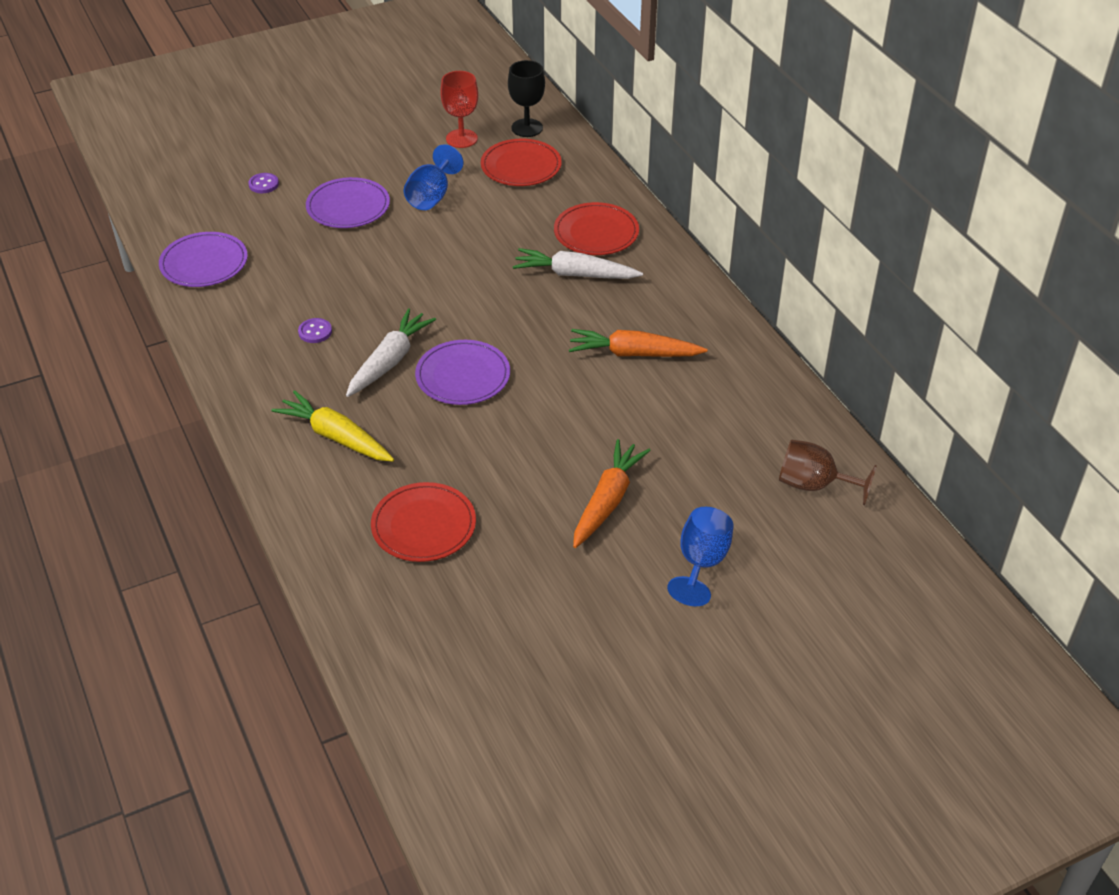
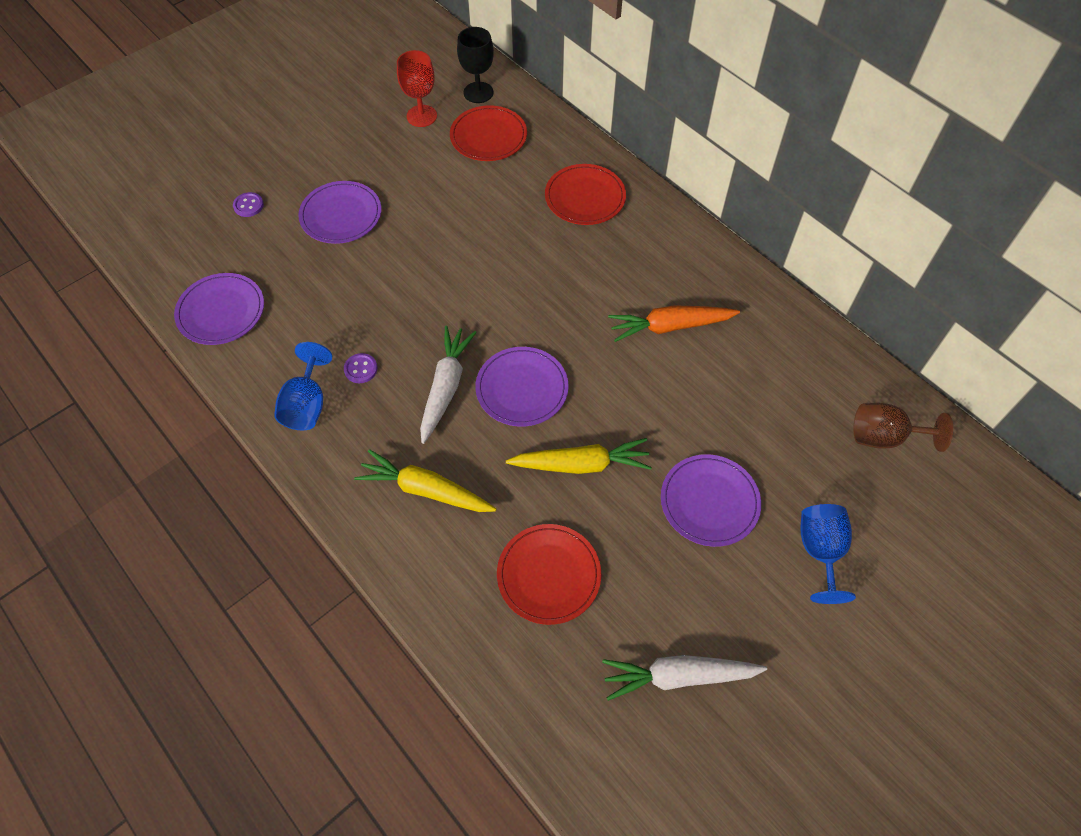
camera: 15 degrees left, 15 degrees up
(431, 196) = (417, 187): blue goblet -> blue goblet (307, 404)
(494, 446) = (581, 464): none -> yellow carrot
(575, 274) = (583, 248): white carrot -> white carrot (678, 676)
(607, 501) = (709, 501): orange carrot -> purple plate

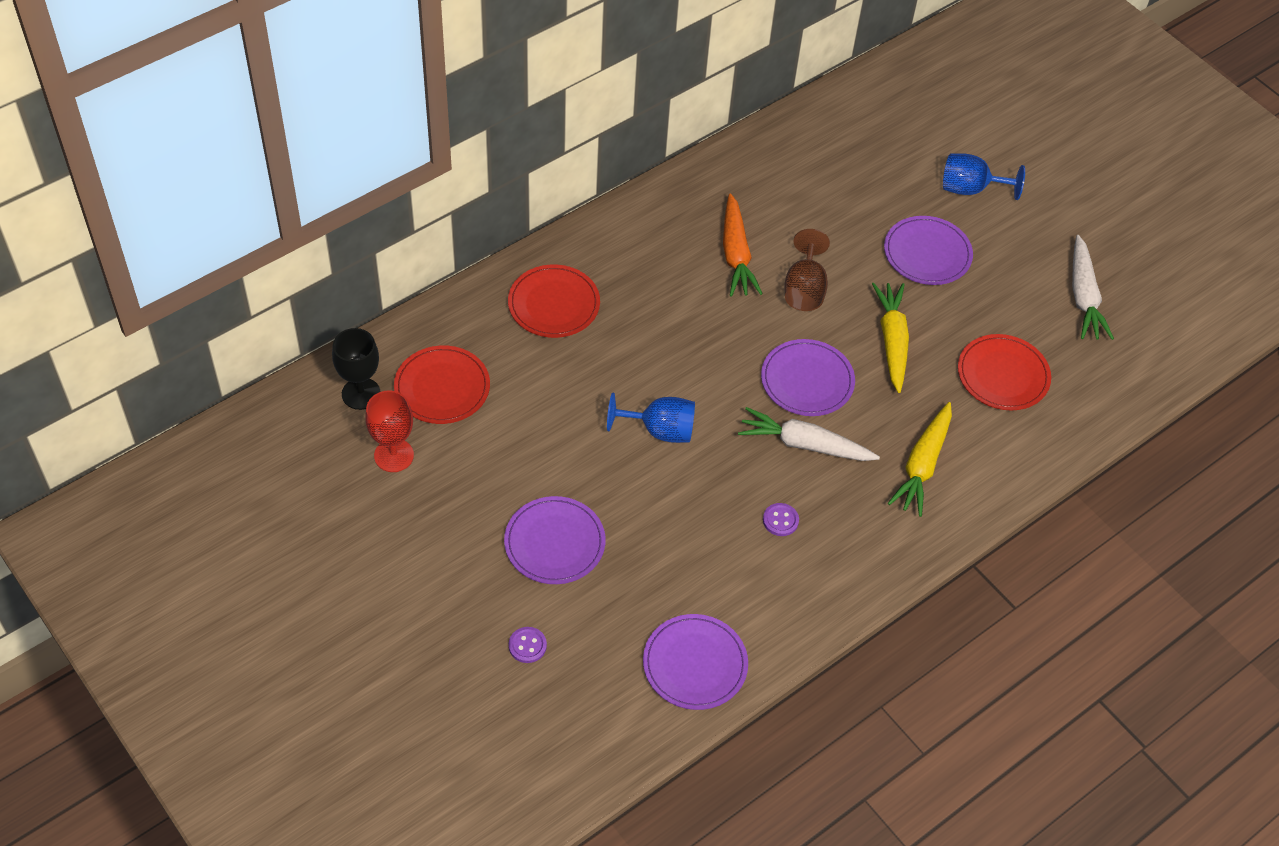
camera: 90 degrees left, 5 degrees down
(307, 404) = (825, 570): blue goblet -> blue goblet (660, 430)
(884, 437) = (861, 125): brown goblet -> brown goblet (804, 289)

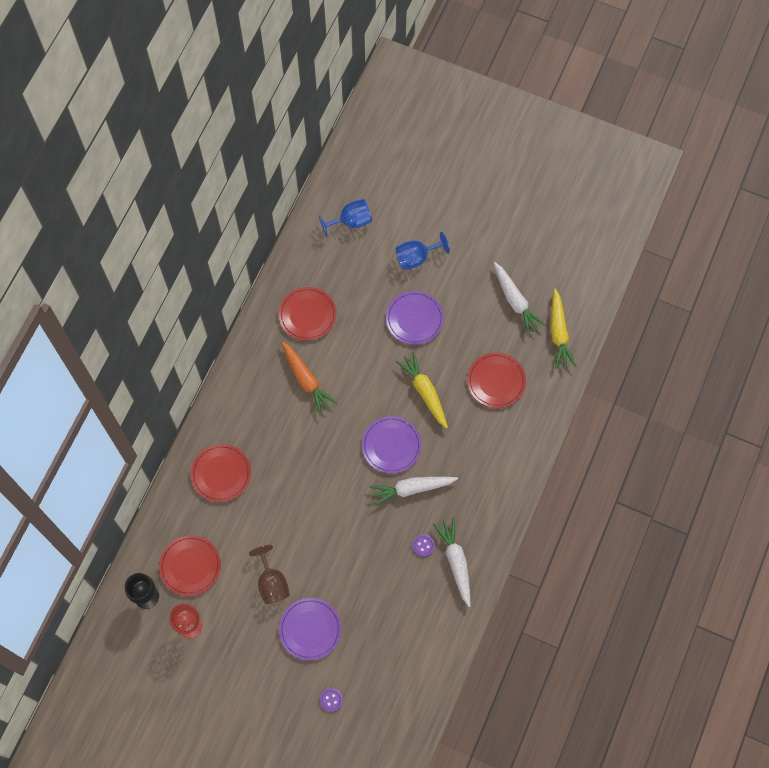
camera: 25 degrees left, 15 degrees up
(660, 430) = (328, 525): blue goblet -> blue goblet (351, 221)
(695, 664) = (424, 659): purple plate -> none
(783, 185) = (307, 315): none -> red plate
(804, 289) = (358, 383): brown goblet -> brown goblet (272, 583)
(816, 564) = (456, 562): none -> white carrot
(922, 465) = (481, 466): yellow carrot -> yellow carrot (558, 333)

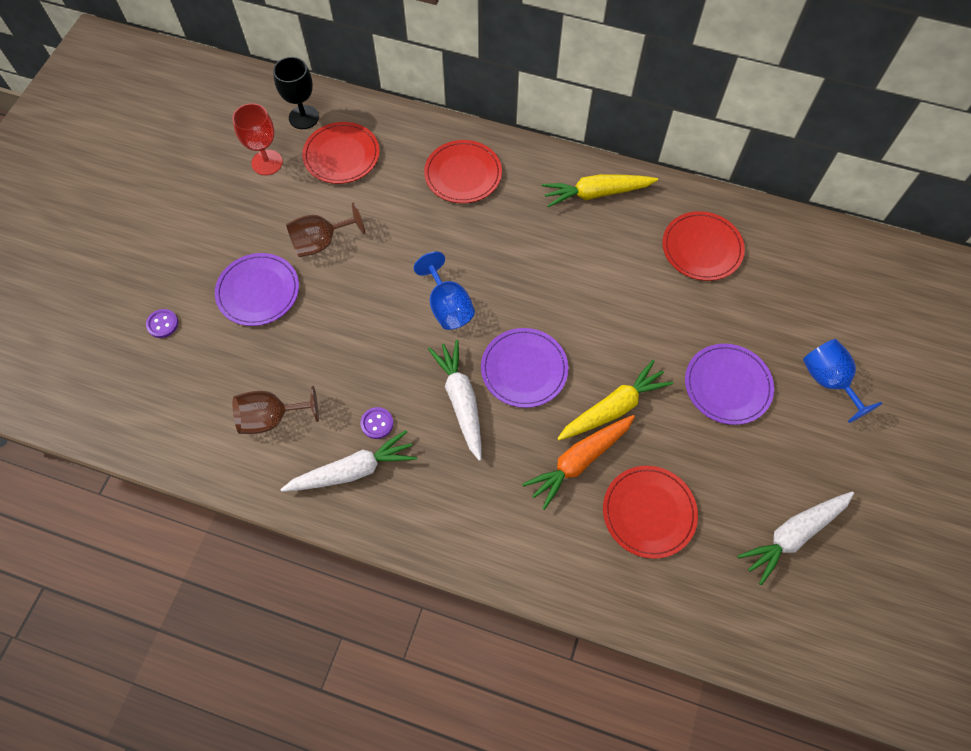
camera: 85 degrees right, 5 degrees down
(306, 380) = (605, 255): orange carrot -> orange carrot (579, 461)
(351, 221) = (860, 289): blue goblet -> blue goblet (448, 306)
(413, 617) = (271, 418): none -> brown goblet
(558, 333) = (753, 611): yellow carrot -> yellow carrot (596, 193)

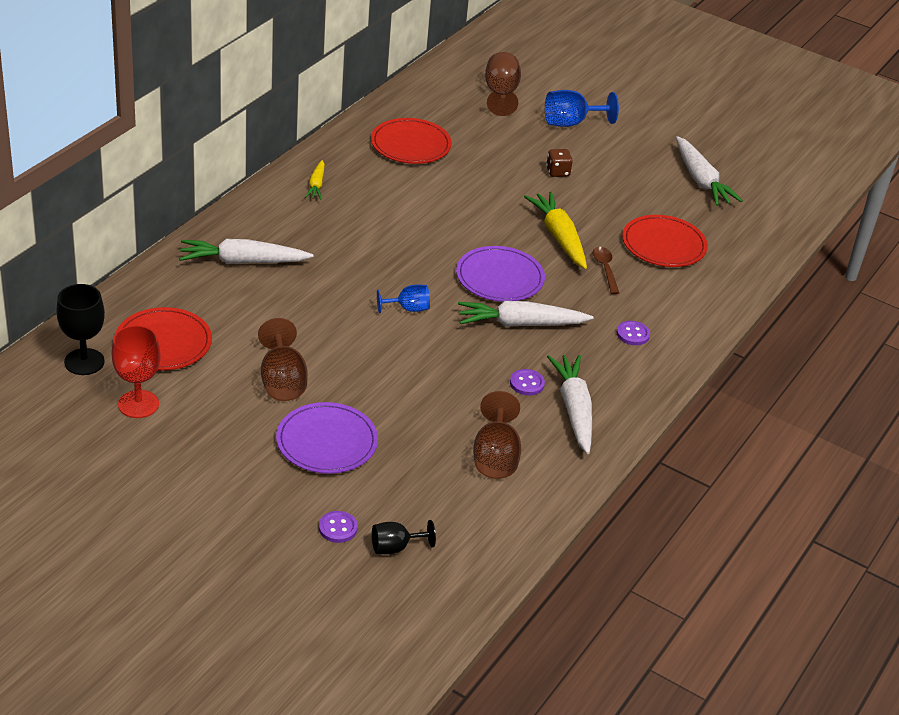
camera: 80 degrees left, 25 degrees down
(149, 368) = (395, 547): none -> black goblet
(448, 306) = (408, 309): blue goblet -> blue goblet, size x0.64
(463, 174) = (243, 261): red plate -> white carrot
(483, 505) = (633, 334): none -> purple button
(579, 461) = (605, 269): orange carrot -> brown spoon
(596, 193) = (316, 185): yellow carrot -> yellow carrot, size x0.54
(727, 385) = (557, 172): purple plate -> brown dice
(842, 304) = (501, 94): none -> brown goblet

